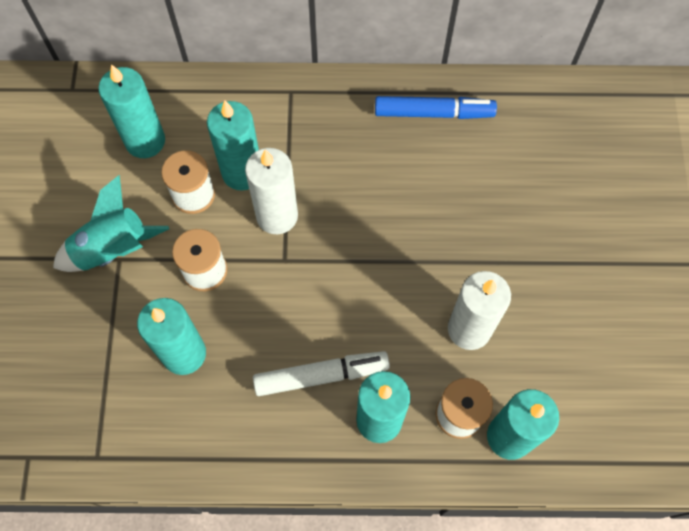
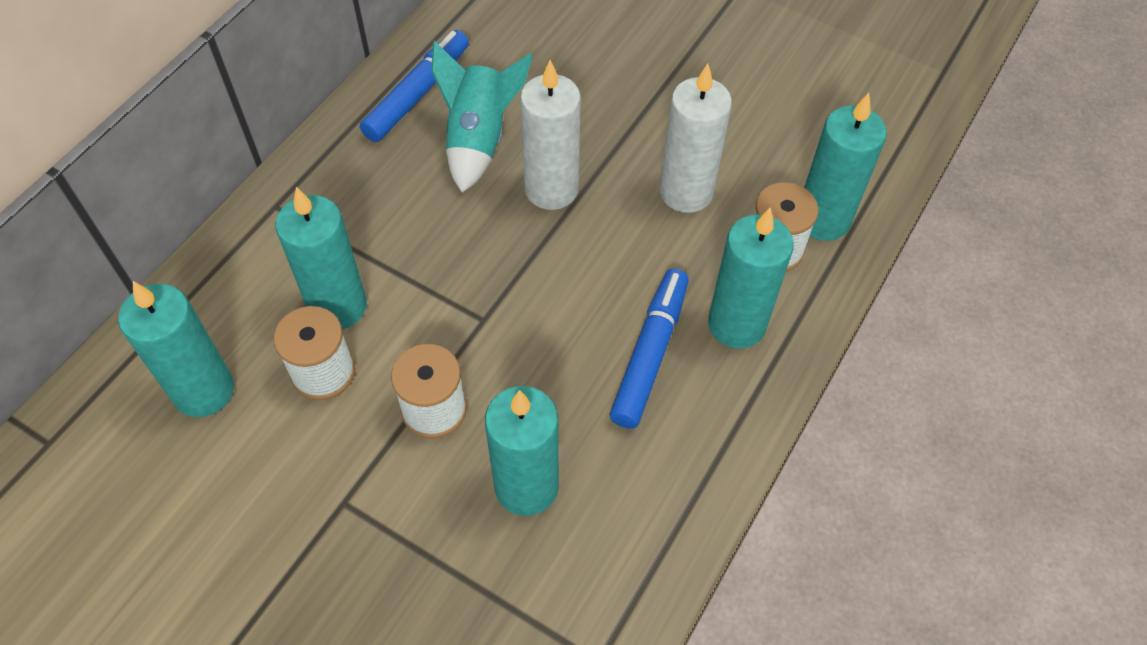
camera: 60 degrees left, 10 degrees down
(112, 249) = (324, 503): turquoise rocket -> turquoise rocket (478, 139)
(277, 216) = (422, 299): white candle -> white candle (551, 189)
(320, 375) = (649, 354): white marker -> blue marker

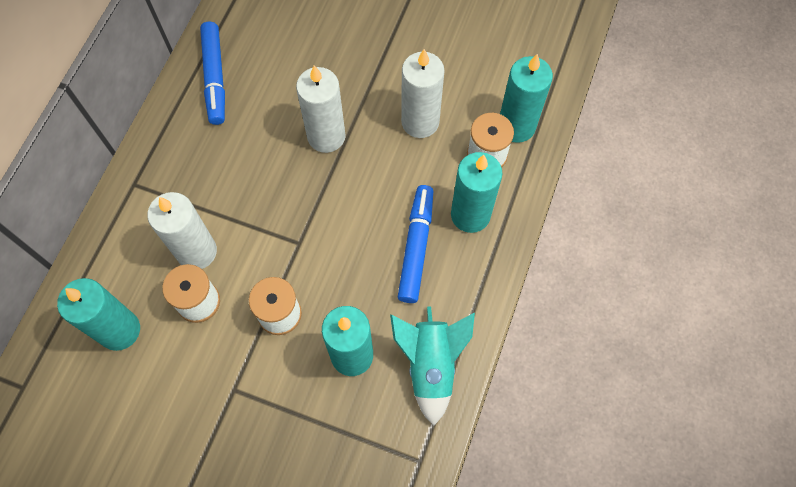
camera: 10 degrees left, 10 degrees up
(338, 306) = (197, 252): turquoise candle -> white candle
(417, 94) = (215, 77): blue marker -> blue marker turned 150 degrees clockwise
(478, 139) = (267, 106): turquoise rocket -> turquoise rocket (431, 366)

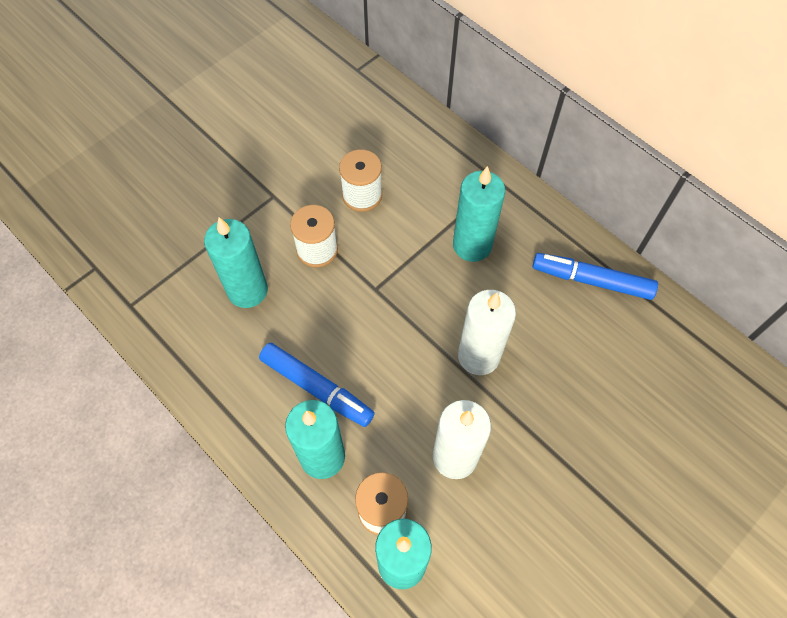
camera: 115 degrees right, 5 degrees down
(119, 330) = (368, 137): turquoise candle -> turquoise candle (472, 245)
(197, 252) = (409, 208): white candle -> none
(431, 366) = (199, 349): turquoise rocket -> none

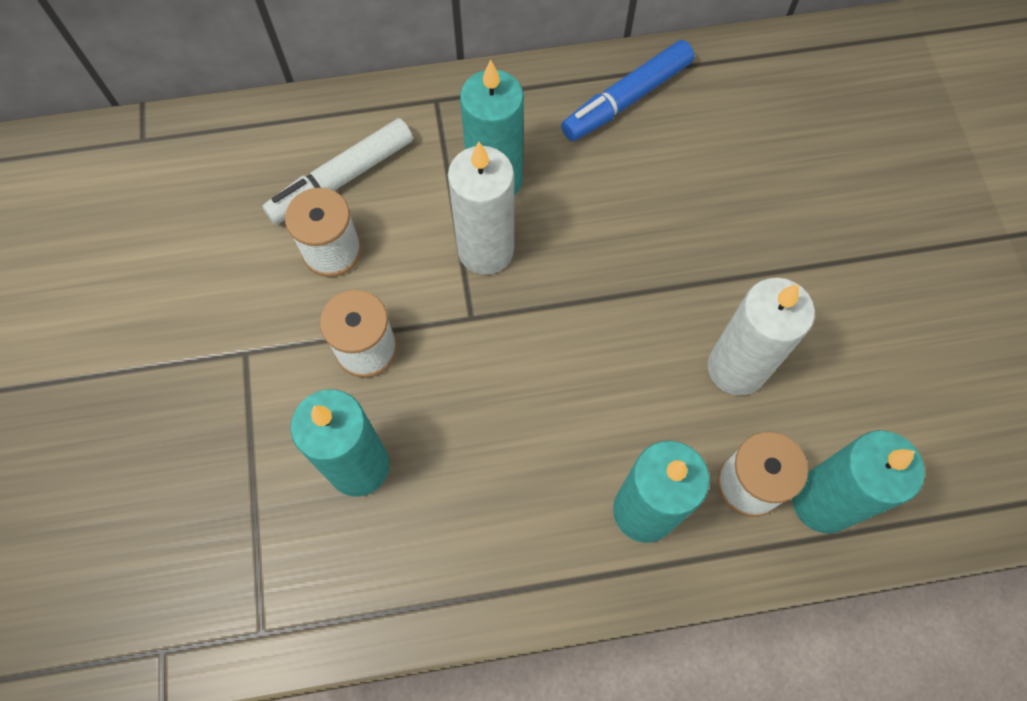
camera: 55 degrees left, 5 degrees up
(316, 388) = (552, 464): blue marker -> none
(409, 171) = (342, 179): none -> white marker
(478, 356) = (635, 266): white candle -> white candle (485, 250)

